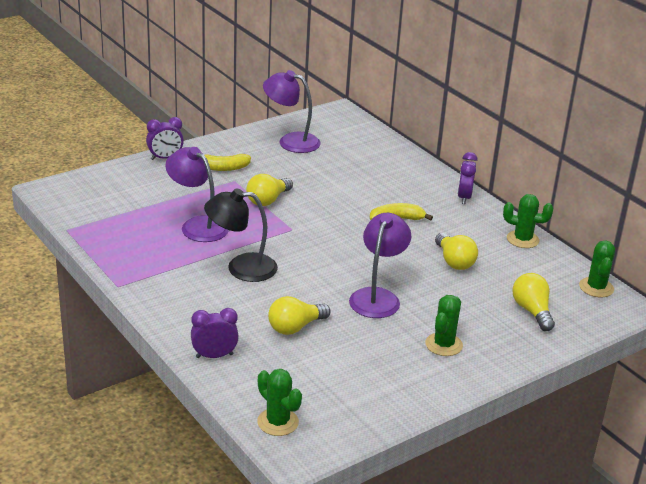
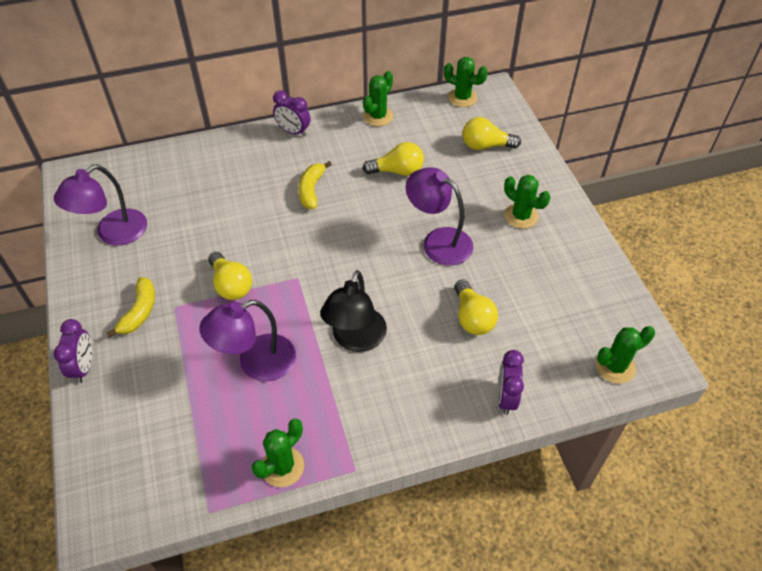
camera: 70 degrees left, 20 degrees up
(111, 253) = (282, 467): none -> green cactus

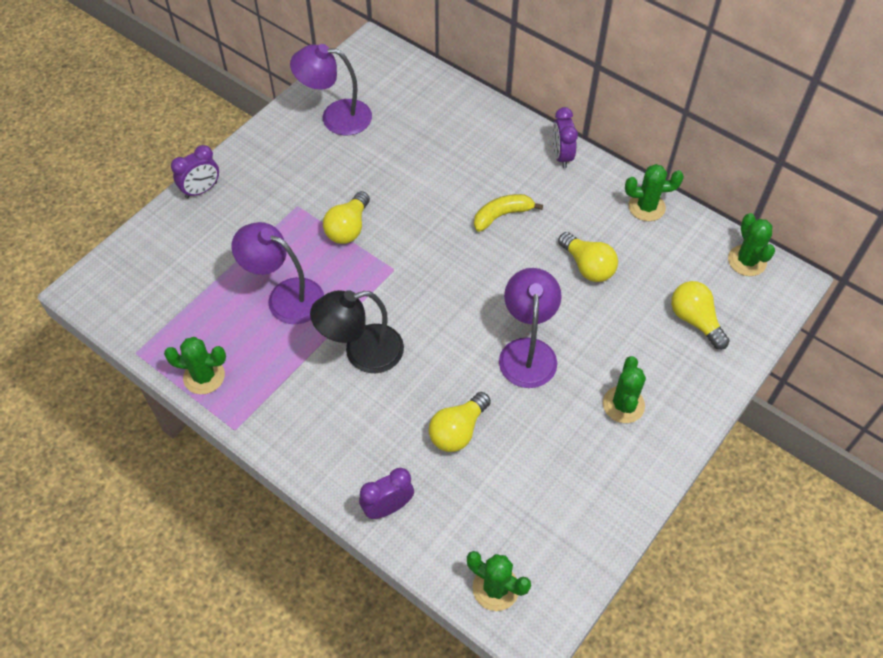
camera: 55 degrees right, 5 degrees up
(140, 312) = (275, 187): yellow banana -> none

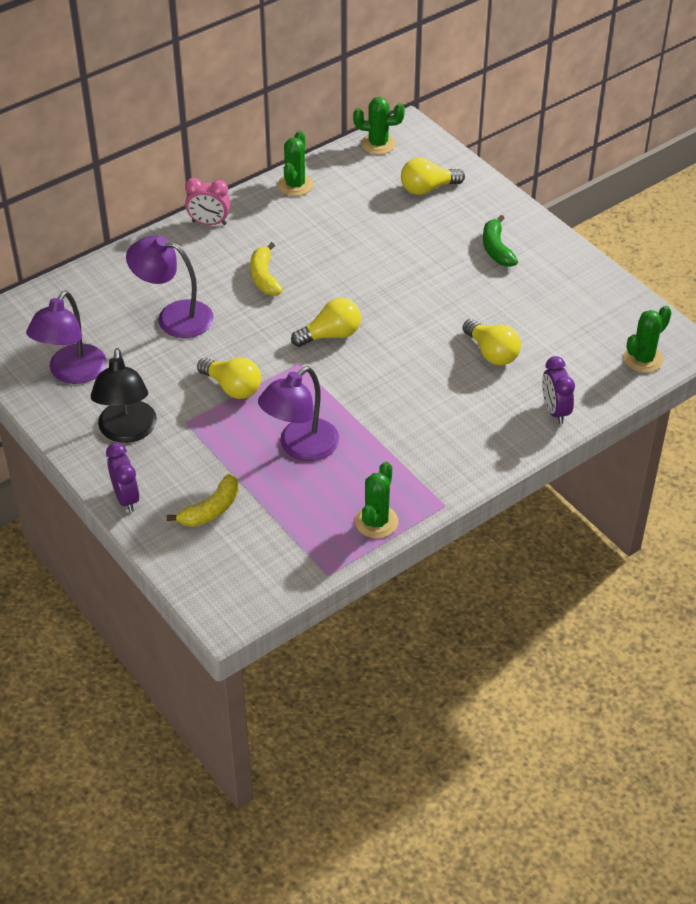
camera: 75 degrees left, 10 degrees down
(198, 250) = (211, 509): none -> yellow banana
(362, 352) = (388, 401): black lamp -> black lamp (127, 431)
(527, 351) = (424, 293): purple lamp -> purple lamp (174, 317)
(561, 156) = (209, 223): purple clock -> pink clock
(587, 266) = (346, 236): yellow light bulb -> yellow light bulb (330, 335)
(623, 405) = (496, 249): green cactus -> green banana

